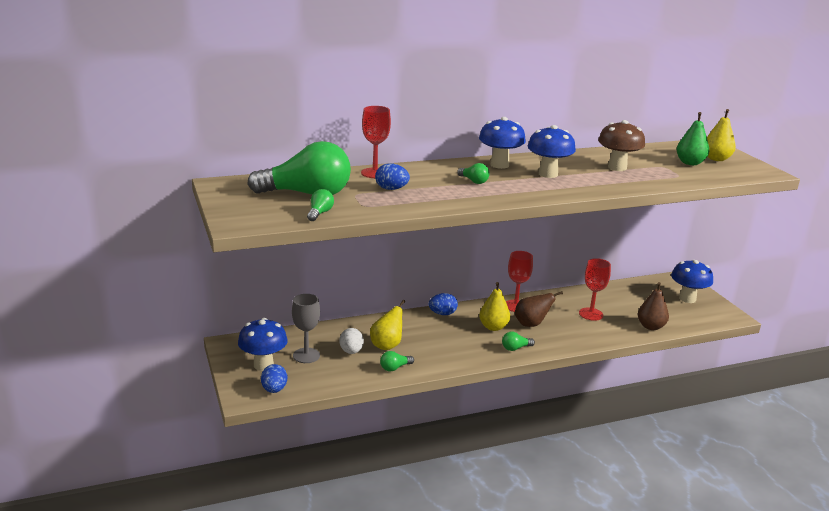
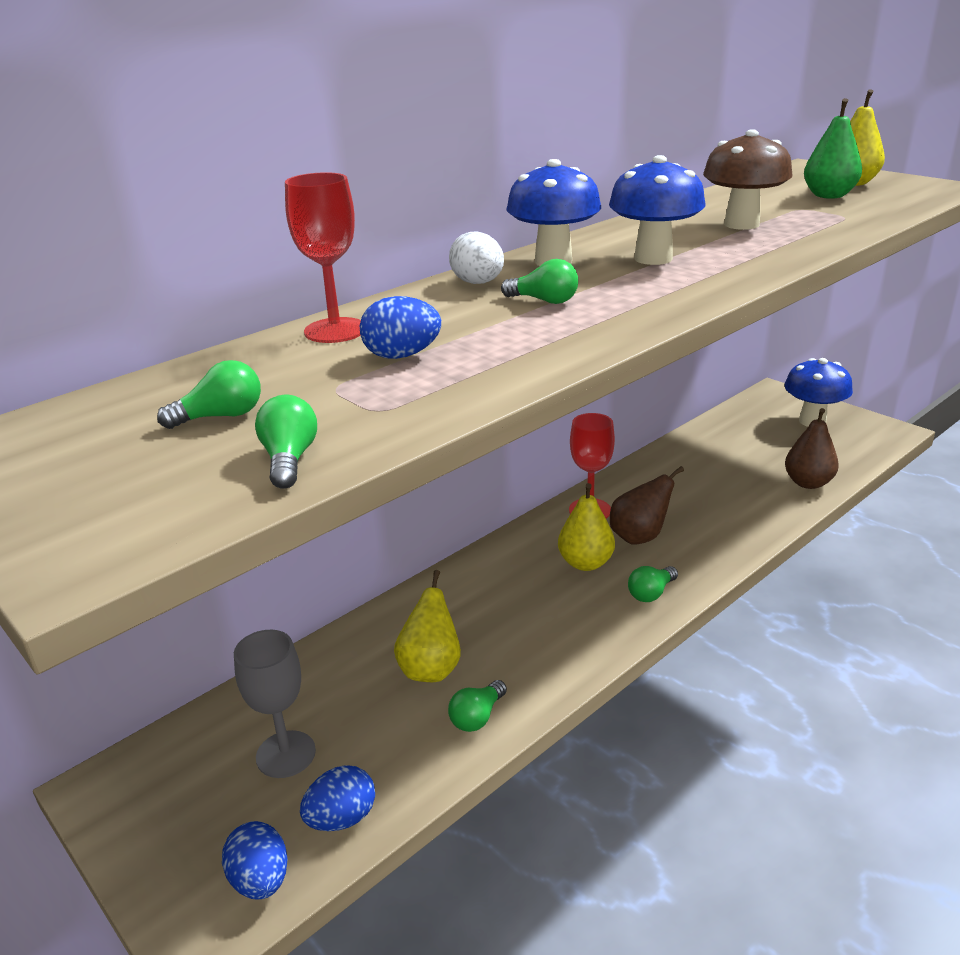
camera: 20 degrees left, 5 degrees up
(263, 365) = (204, 817): blue mushroom -> none
(307, 194) = (221, 416): green light bulb -> green light bulb, size x0.40
(351, 351) = (371, 709): white egg -> white egg (478, 283)
(442, 314) = (484, 564): blue egg -> blue egg (341, 818)
(591, 314) = (709, 488): red goblet -> none

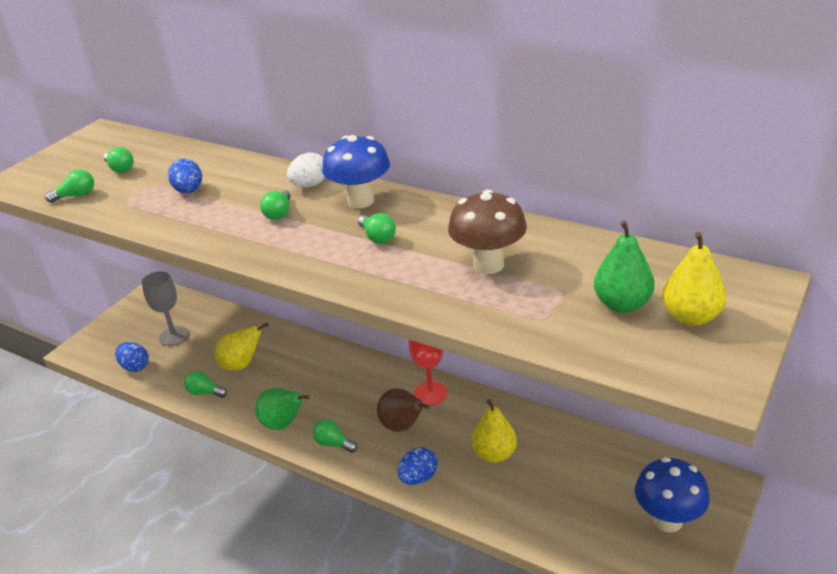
camera: 75 degrees right, 5 degrees up
(260, 880) = (102, 355): blue egg -> blue egg (418, 478)
(335, 330) = (225, 164): red goblet -> none
(585, 563) = (361, 405): yellow pear -> yellow pear (494, 454)
(594, 634) = (283, 424): none -> green pear
(653, 258) = (377, 237): blue mushroom -> green light bulb
(808, 483) = (531, 523): brown pear -> none

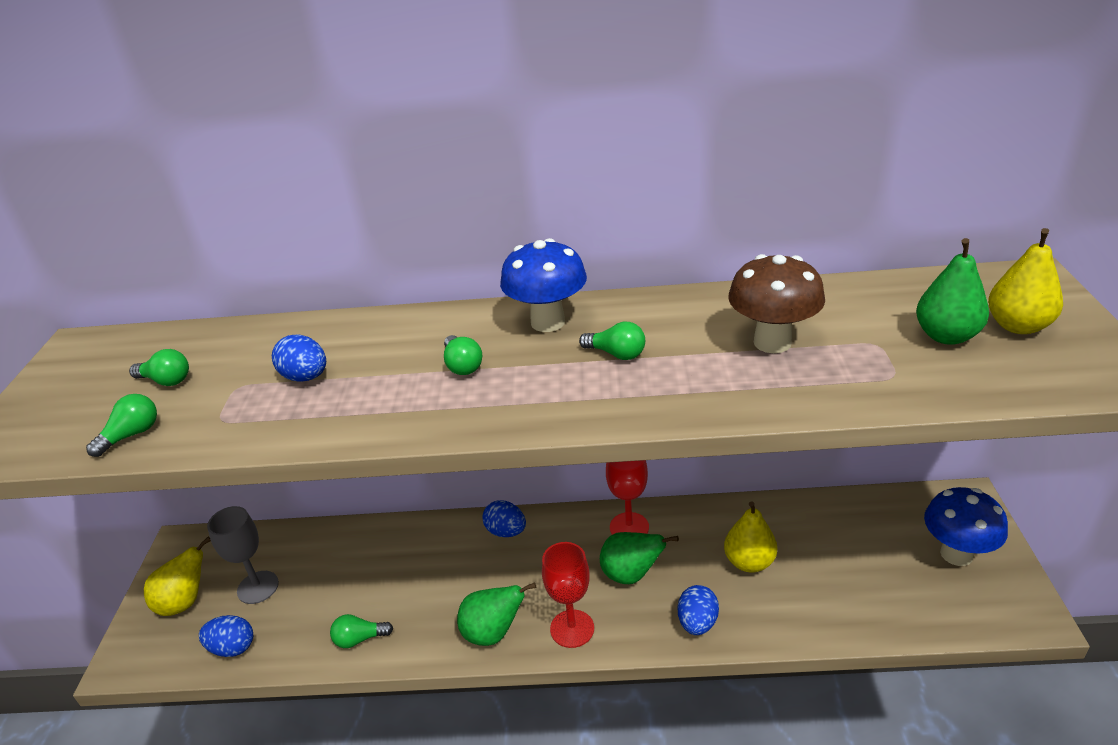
camera: 30 degrees left, 0 degrees up
(241, 364) = (380, 585): yellow pear -> yellow pear (185, 602)
(310, 185) = (463, 323): white egg -> none
(333, 443) = (572, 628): green light bulb -> red goblet
(345, 362) = (506, 531): none -> blue egg
(403, 426) = (631, 575): brown pear -> green pear

